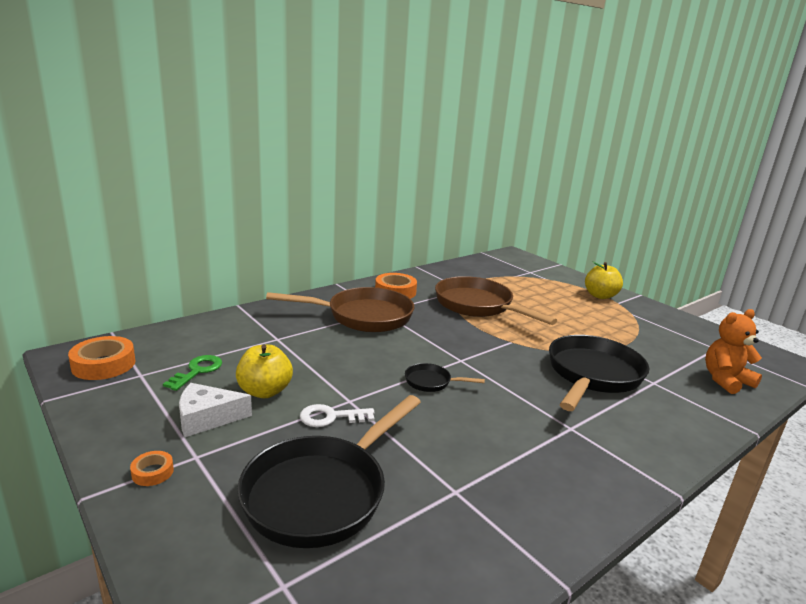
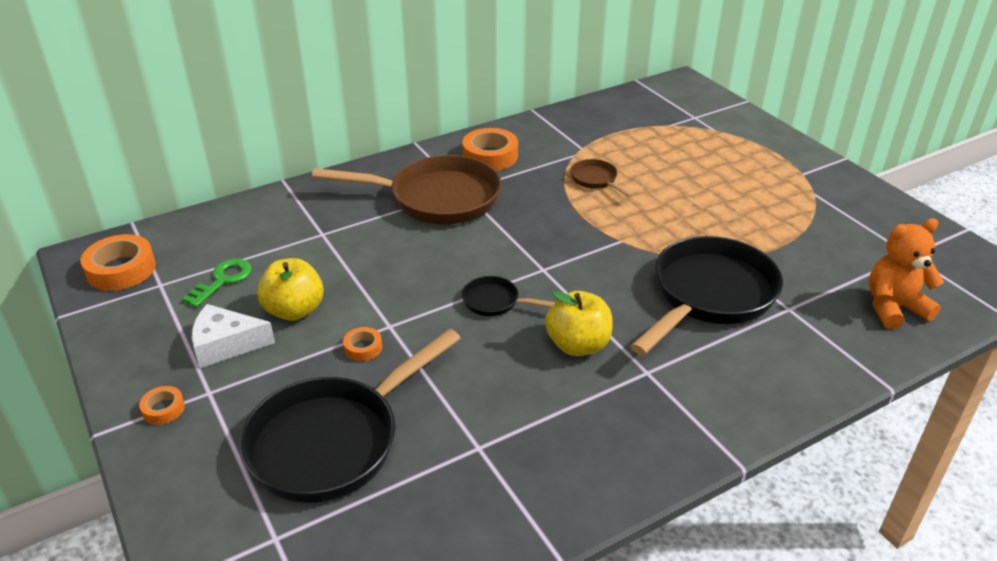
camera: 10 degrees right, 15 degrees up
(331, 417) = (363, 348): white key -> orange tape
(477, 306) = (595, 180): brown pan -> brown pan, size x0.45
(600, 296) = (781, 161): yellow apple -> yellow apple (578, 345)

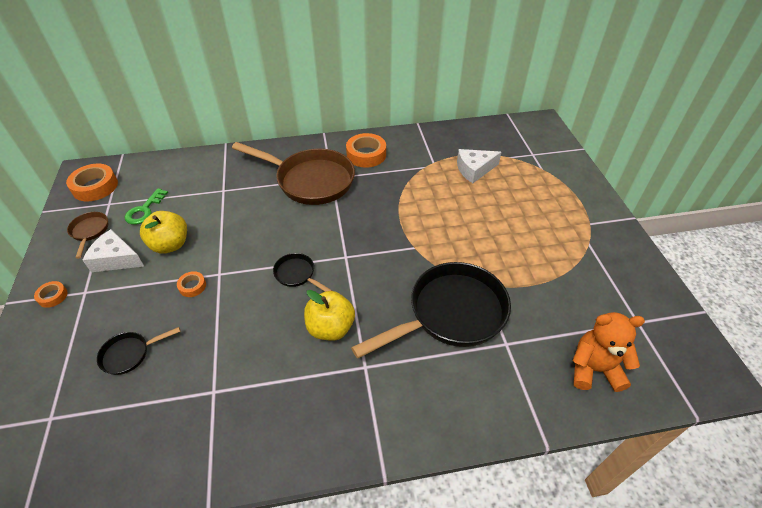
camera: 20 degrees right, 10 degrees up
(223, 280) = (144, 210): green key -> green key turned 150 degrees clockwise
(333, 441) = (129, 354): black pan -> black pan, size x0.45
(595, 180) = (427, 191): brown pan -> brown pan (90, 232)
(637, 146) = (474, 170): none -> white cheese

